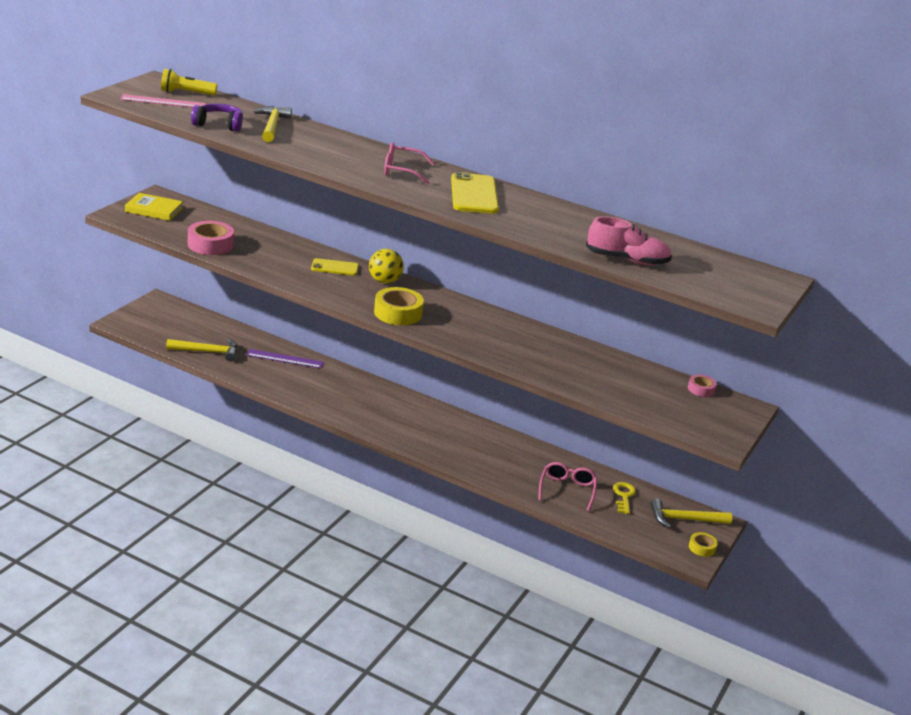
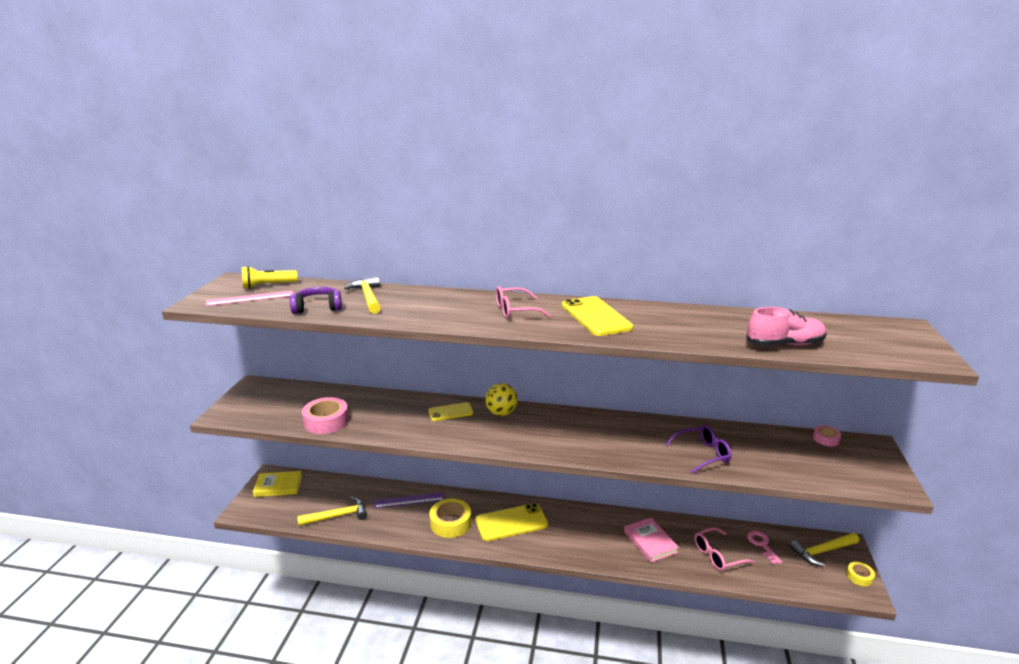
camera: 15 degrees left, 5 degrees down
(154, 210) = (256, 400): yellow book -> yellow book (278, 486)
(376, 405) = (511, 522): none -> yellow phone
(398, 313) = (535, 442): yellow tape -> yellow tape (450, 523)
(506, 460) = (650, 542): none -> pink book
(556, 365) = (703, 454): none -> purple glasses
(567, 490) = (717, 555): pink glasses -> pink glasses turned 105 degrees counterclockwise
(624, 496) = (762, 545): yellow key -> pink key

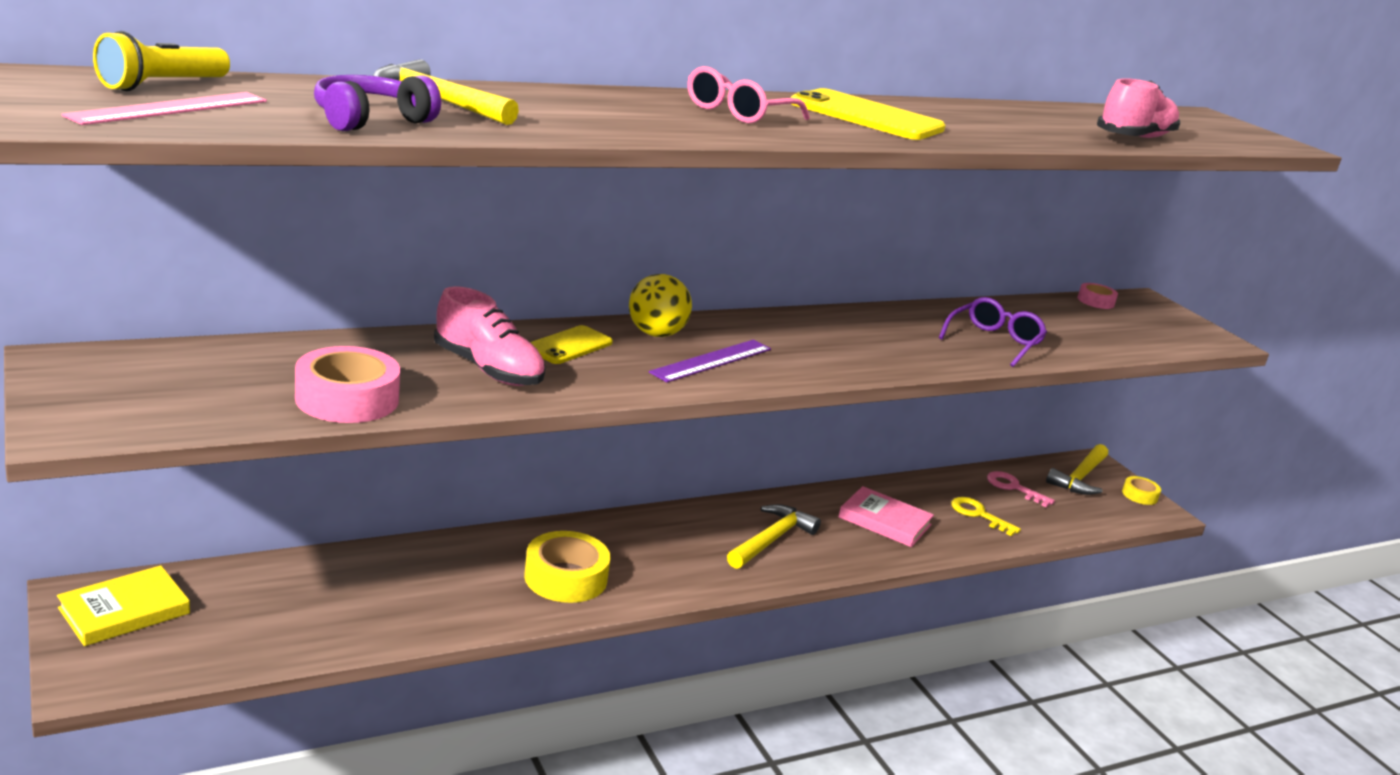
camera: 40 degrees left, 0 degrees up
(337, 516) = (331, 626): yellow hammer -> yellow hammer (771, 540)
(399, 418) = (488, 369): none -> pink shoe
(409, 500) = (449, 563): purple ruler -> purple ruler (712, 361)
(511, 522) = (665, 549): yellow phone -> none
(717, 555) = (978, 515): pink glasses -> yellow key

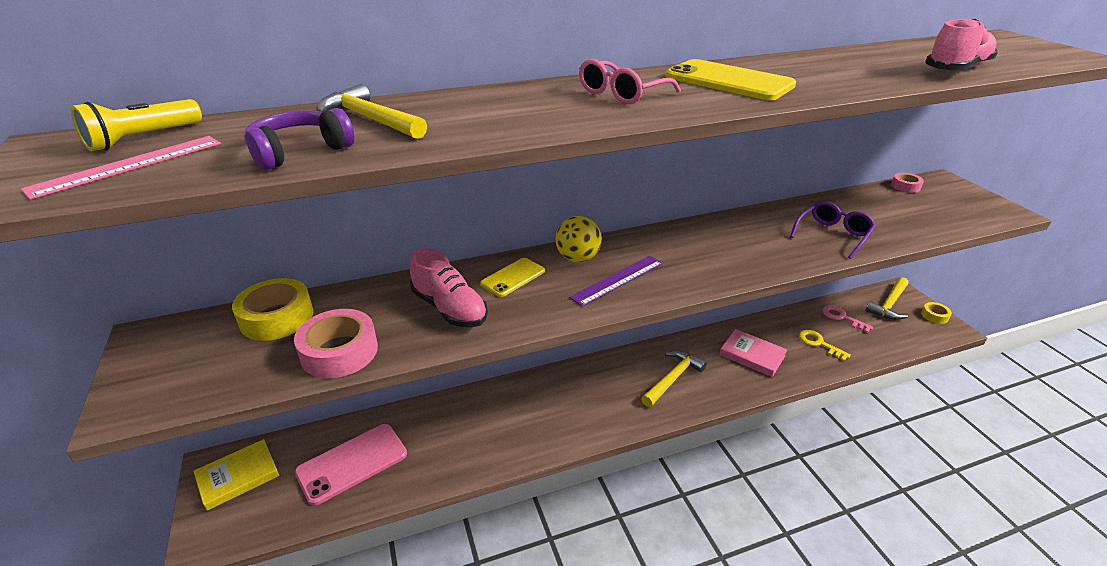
camera: 10 degrees right, 10 degrees up
(301, 605) = (352, 463): none -> pink phone
(565, 578) = (530, 424): yellow tape -> yellow tape (277, 317)

